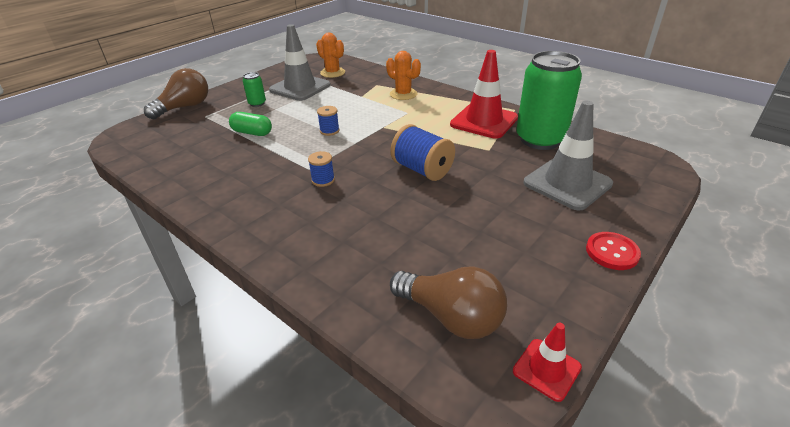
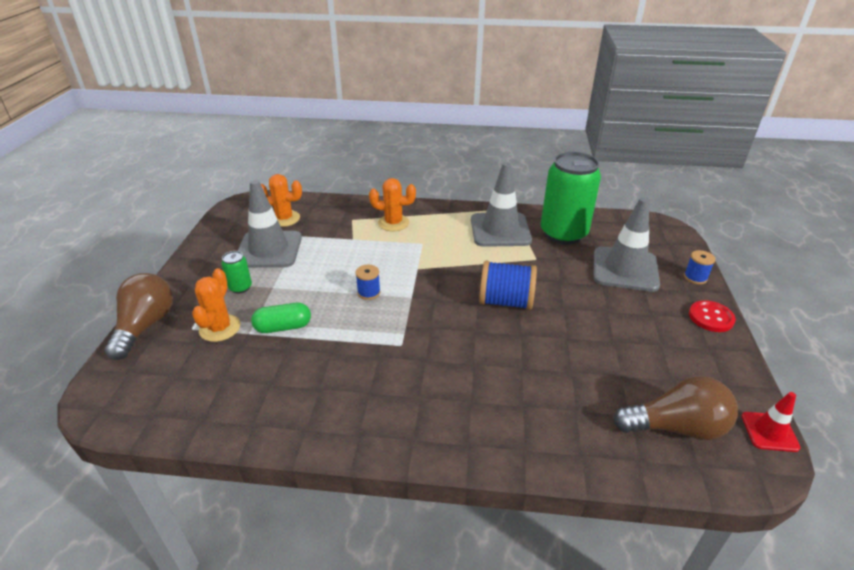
camera: 35 degrees left, 0 degrees up
(218, 121) = (220, 328): none -> orange cactus
(323, 180) = (430, 351): blue spool -> blue spool (695, 277)
(484, 121) = (500, 230): red traffic cone -> grey traffic cone

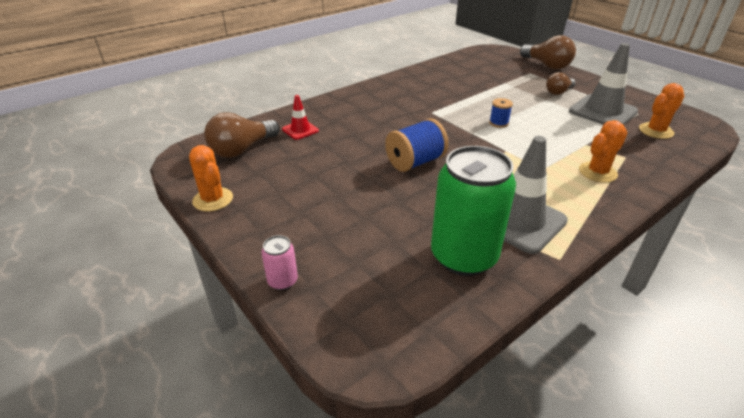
camera: 135 degrees right, 0 degrees up
(220, 328) = (520, 78): orange cactus -> orange cactus (213, 199)
(240, 287) = (558, 92): green can -> brown light bulb
(283, 327) = (497, 91): green capsule -> none
(625, 269) = (360, 247): grey traffic cone -> none
(695, 277) = (283, 281): blue spool -> pink can
(711, 317) = (247, 238): red button -> none
(769, 432) = (180, 173): red traffic cone -> red traffic cone (300, 130)

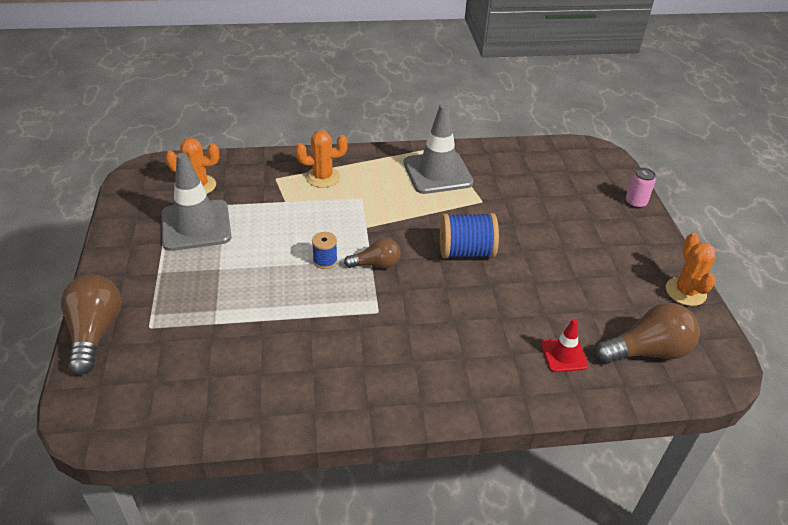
camera: 150 degrees left, 5 degrees up
(463, 256) = (502, 170): green can -> none
(558, 92) = (183, 274): brown light bulb -> brown light bulb (376, 264)

